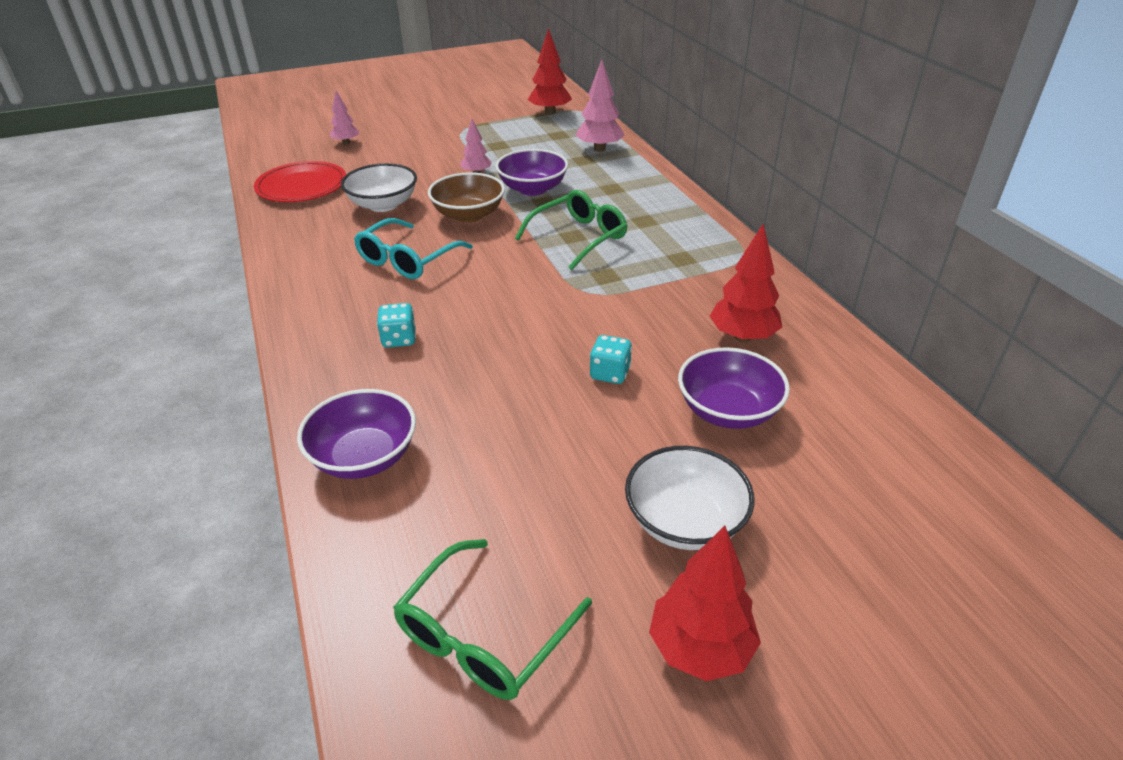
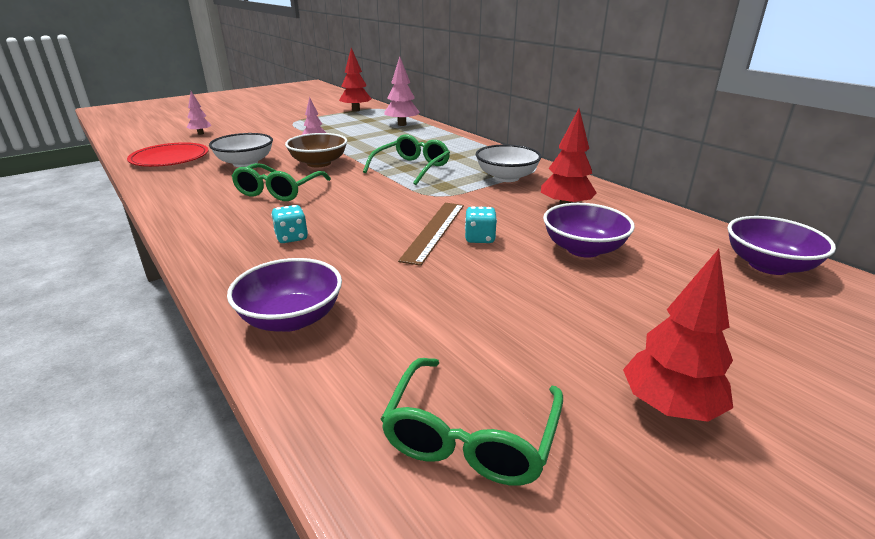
camera: 15 degrees left, 10 degrees down
(407, 260) = (279, 191): turquoise glasses -> green glasses
(532, 189) = (362, 146): purple bowl -> purple bowl (768, 265)
(561, 353) = (434, 231): none -> brown ruler
(684, 521) = (596, 320): white bowl -> white bowl (506, 177)

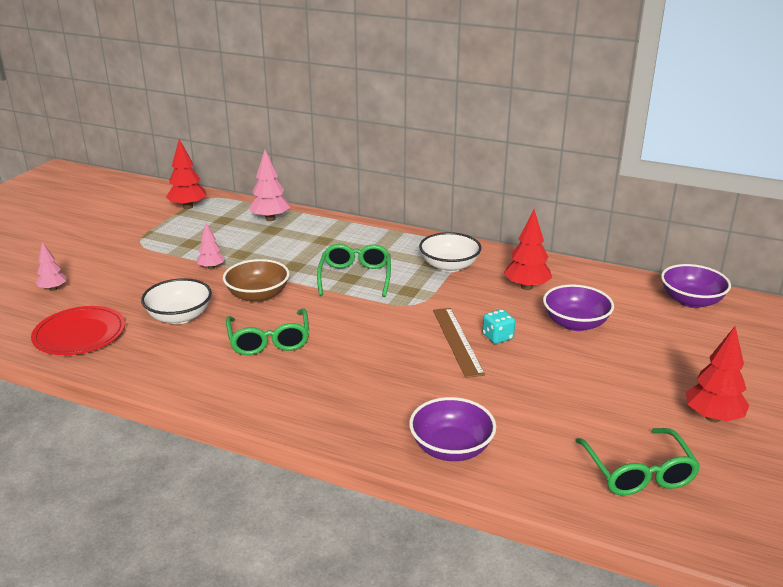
camera: 30 degrees left, 0 degrees up
(291, 237) = (354, 384): turquoise dice -> none

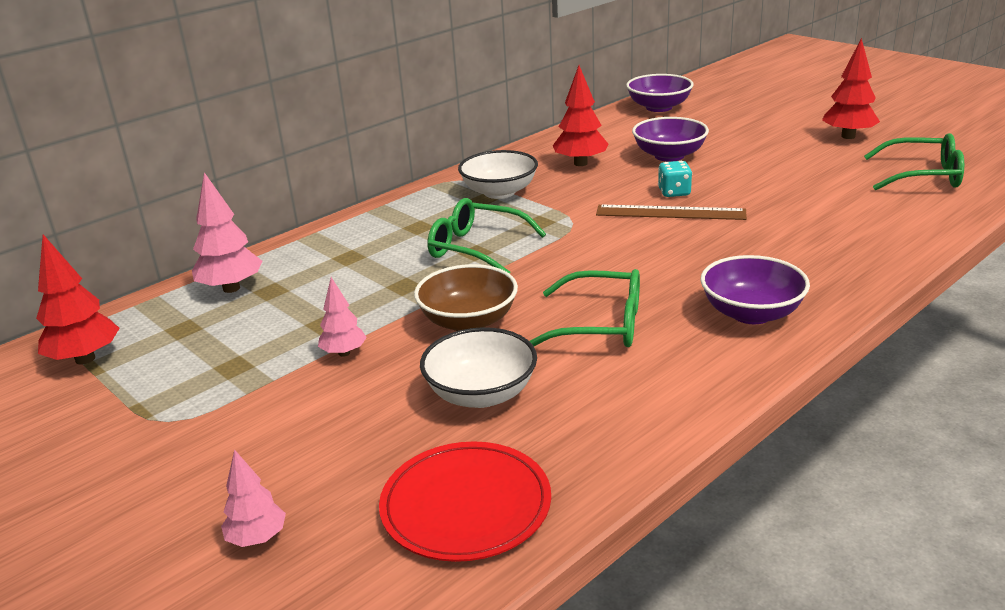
camera: 65 degrees left, 0 degrees up
(451, 448) = (873, 245): purple bowl -> purple bowl (751, 313)

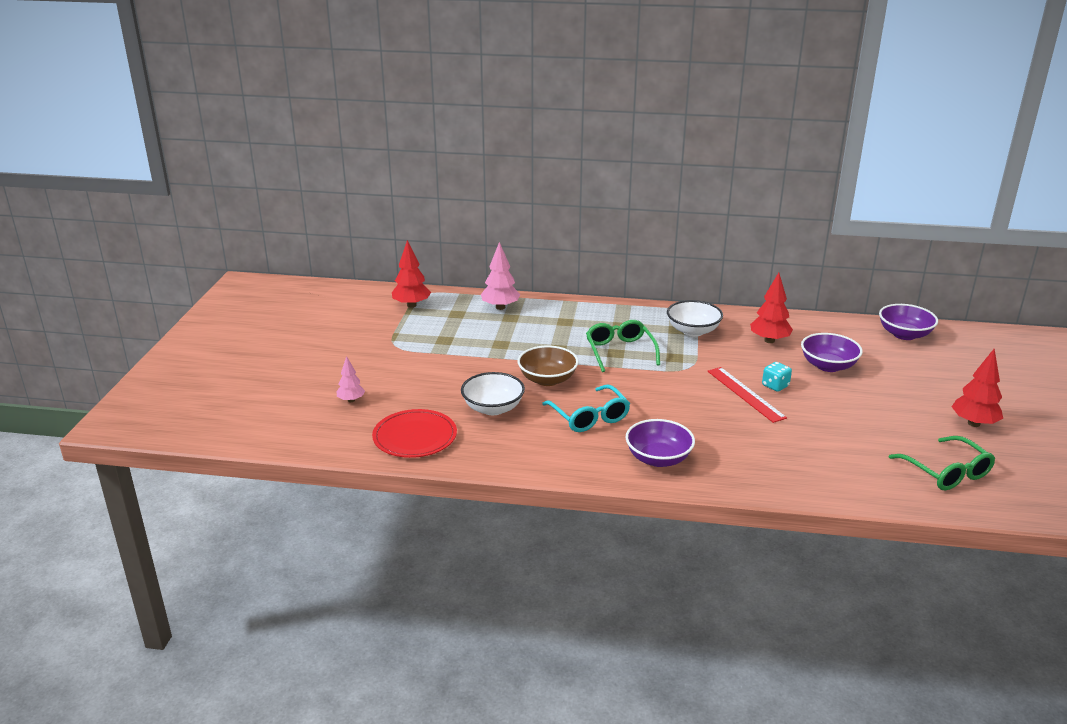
camera: 50 degrees right, 0 degrees up
(344, 353) = (484, 360): pink tree -> none
(601, 325) = (589, 417): green glasses -> turquoise glasses
(670, 213) = (745, 394): brown ruler -> red ruler

